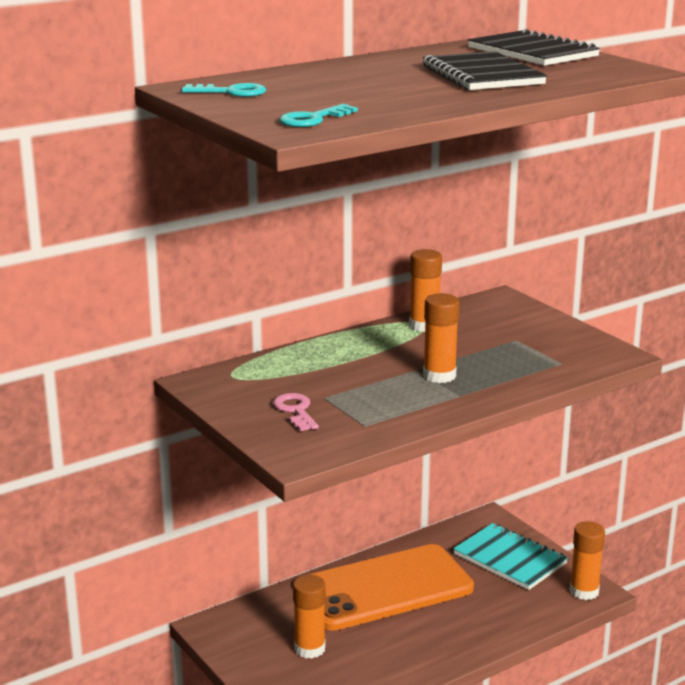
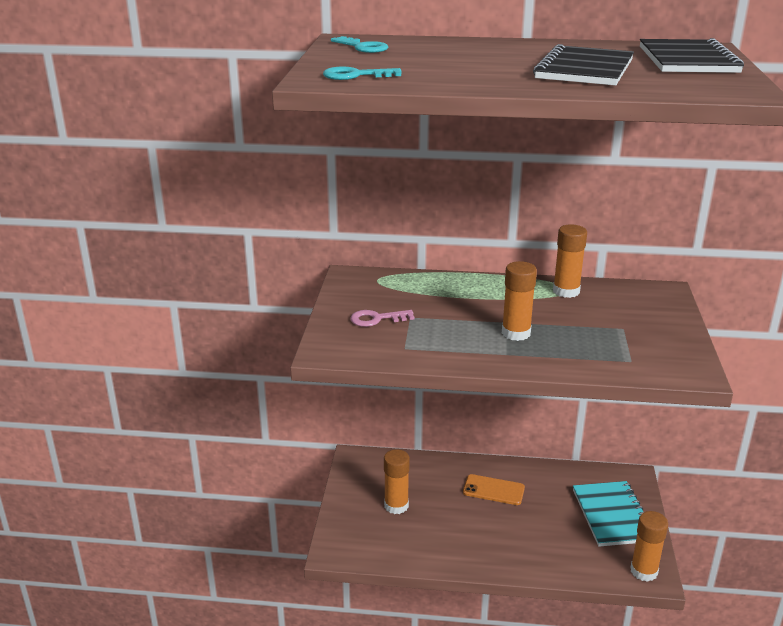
camera: 40 degrees right, 5 degrees up
(295, 411) = (377, 319): pink key -> pink key turned 120 degrees counterclockwise
(384, 588) = (493, 490): orange phone -> orange phone, size x0.43

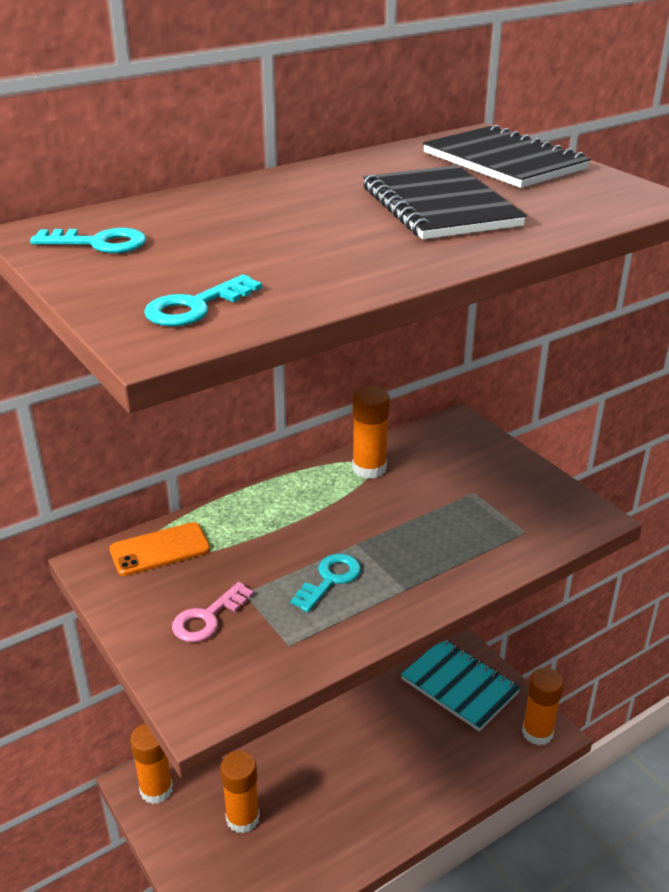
camera: 40 degrees left, 5 degrees up
(467, 331) = (330, 579): none -> turquoise key
(493, 490) = (327, 728): orange phone -> orange phone (160, 549)
(516, 333) = (383, 554): orange glue stick -> orange glue stick (156, 790)

